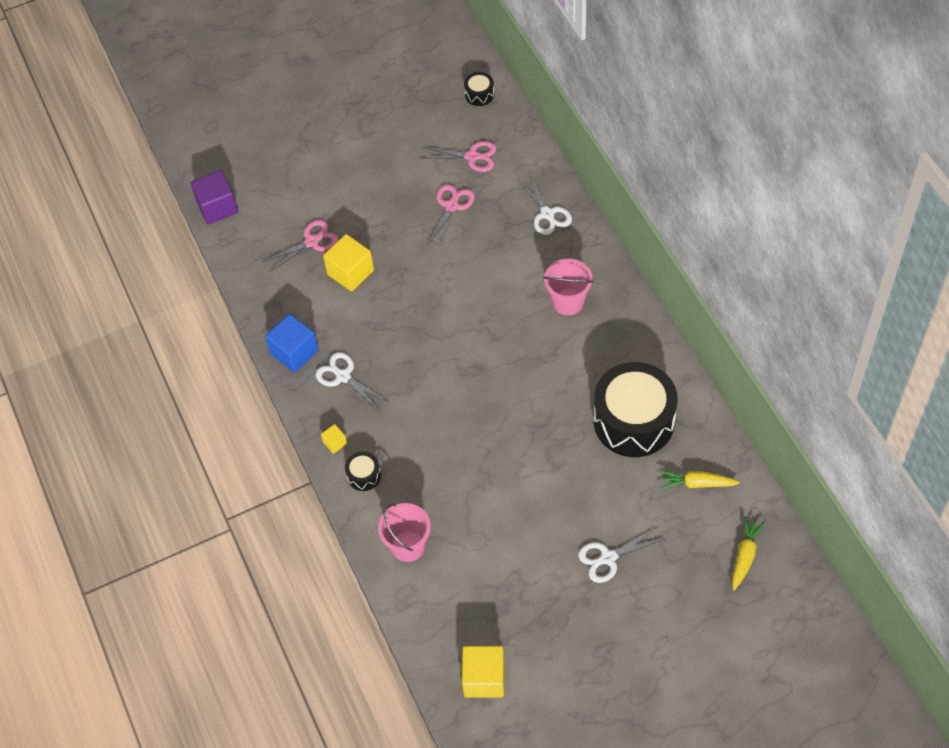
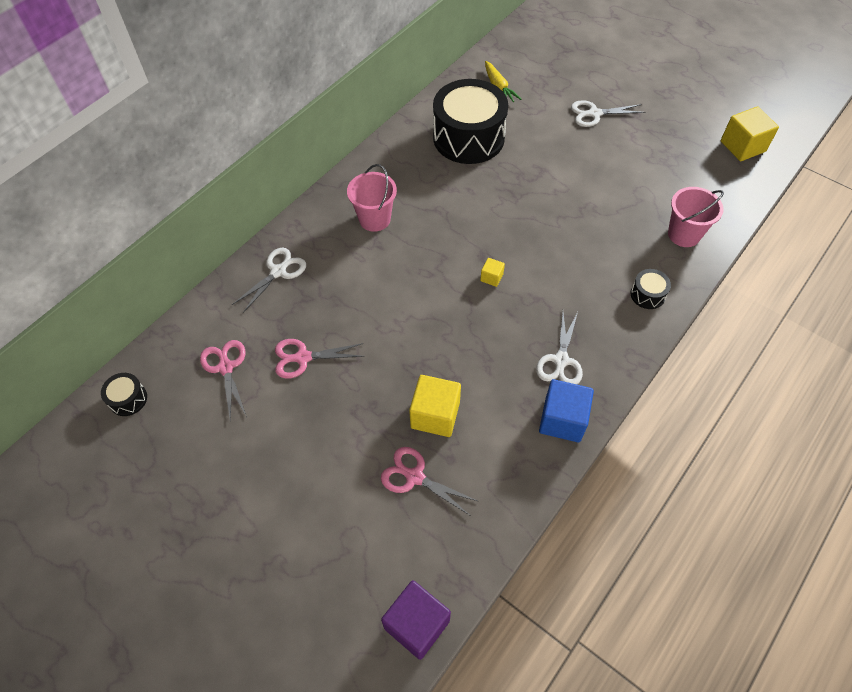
camera: 120 degrees left, 0 degrees up
(335, 443) = (633, 333): yellow cube -> yellow cube (491, 277)
(608, 558) = (594, 114): white scissors -> white scissors turned 135 degrees clockwise
(745, 555) = (537, 49): yellow carrot -> none

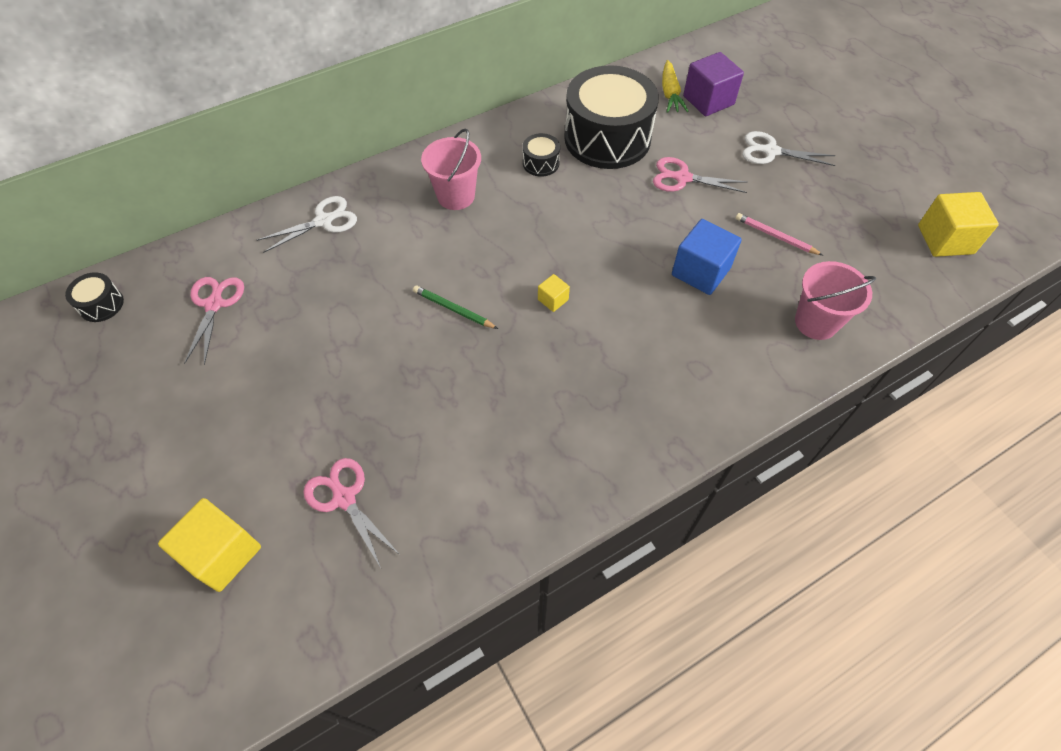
camera: 20 degrees right, 0 degrees up
(303, 357) = (298, 321): pink scissors -> pink scissors (682, 178)
(417, 624) = (252, 675): purple cube -> purple cube (708, 100)
(420, 309) = (453, 309): none -> green pencil
(435, 415) = (405, 435): yellow cube -> yellow cube (222, 553)
(561, 360) = (585, 423): white scissors -> none
(562, 420) = (551, 495): blue cube -> blue cube (700, 271)
(627, 179) = (775, 236): none -> pink pencil
(647, 294) = (733, 380): black drum -> black drum (541, 163)

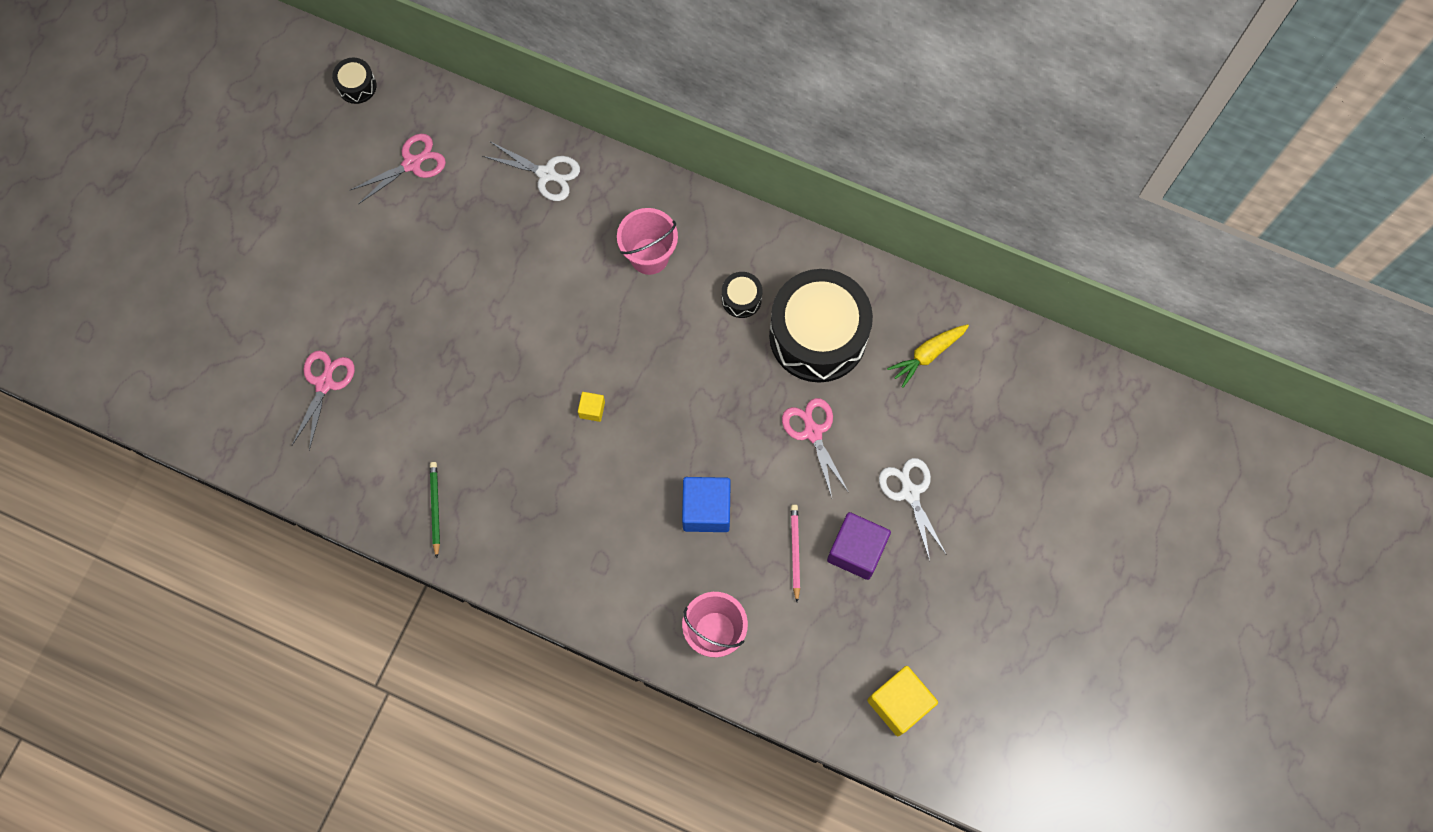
camera: 55 degrees right, 15 degrees up
(222, 553) = (238, 338): yellow cube -> none
(453, 309) = (529, 340): green pencil -> green pencil (435, 508)
(708, 100) = (944, 396): purple cube -> purple cube (856, 550)

